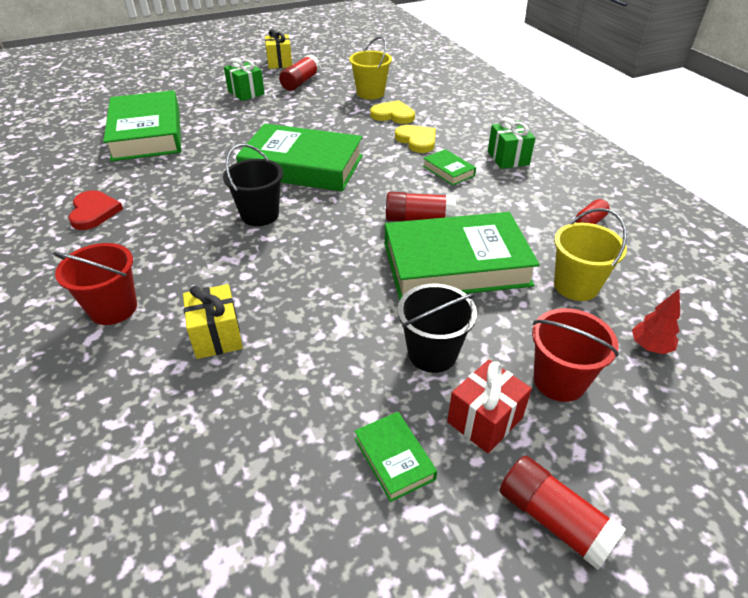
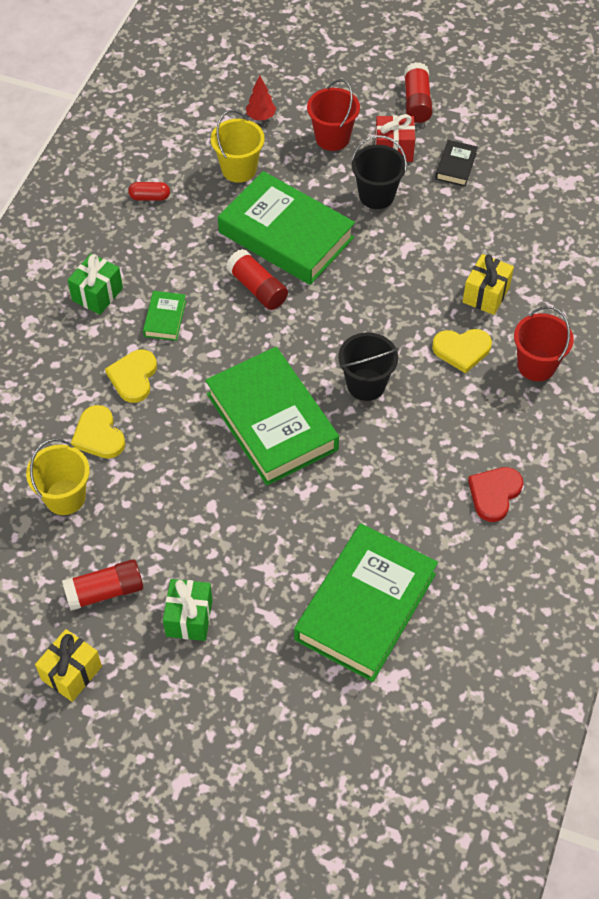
camera: 135 degrees left, 15 degrees up
(200, 278) = (462, 350): none -> yellow heart
(394, 459) = (456, 166): green book -> black book

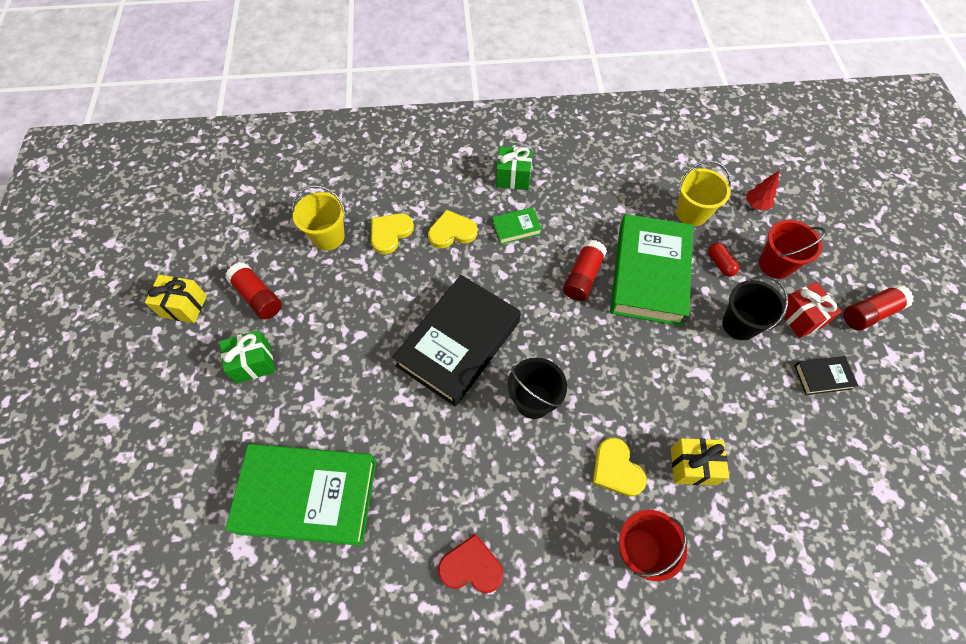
camera: 65 degrees right, 5 degrees up
(150, 197) = (622, 169): red capsule -> red capsule (720, 264)
(272, 421) = (458, 343): green book -> black book

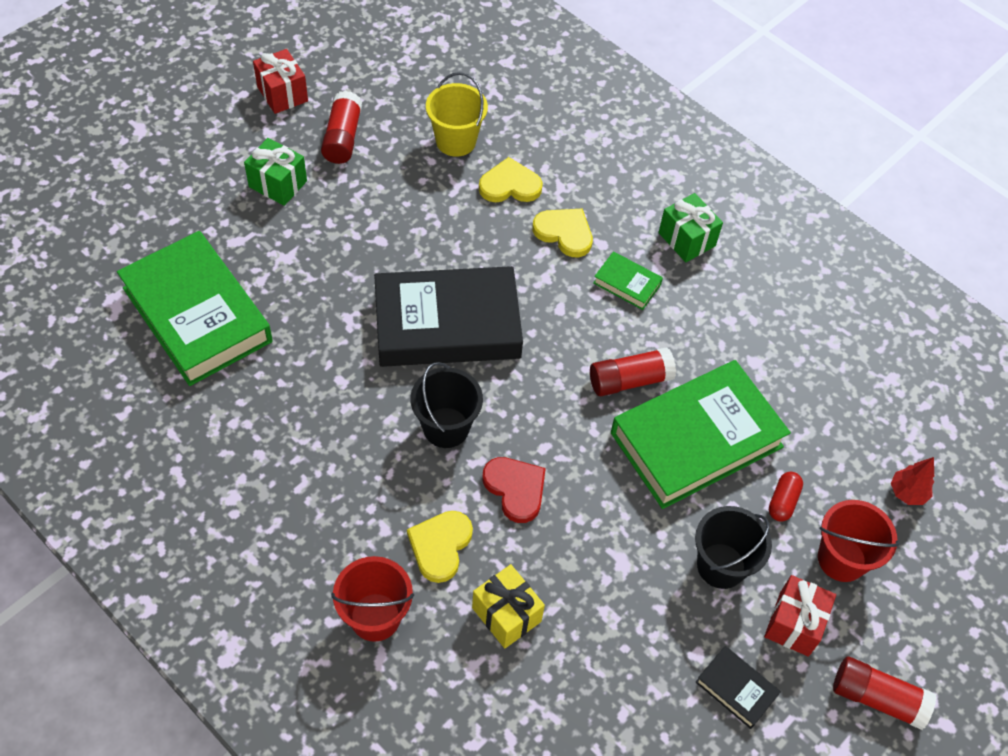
camera: 45 degrees right, 5 degrees down
(184, 306) = (282, 94): yellow gift -> red gift
(471, 567) = (240, 484): red heart -> red heart (515, 489)
(691, 213) = (822, 433): yellow bucket -> none

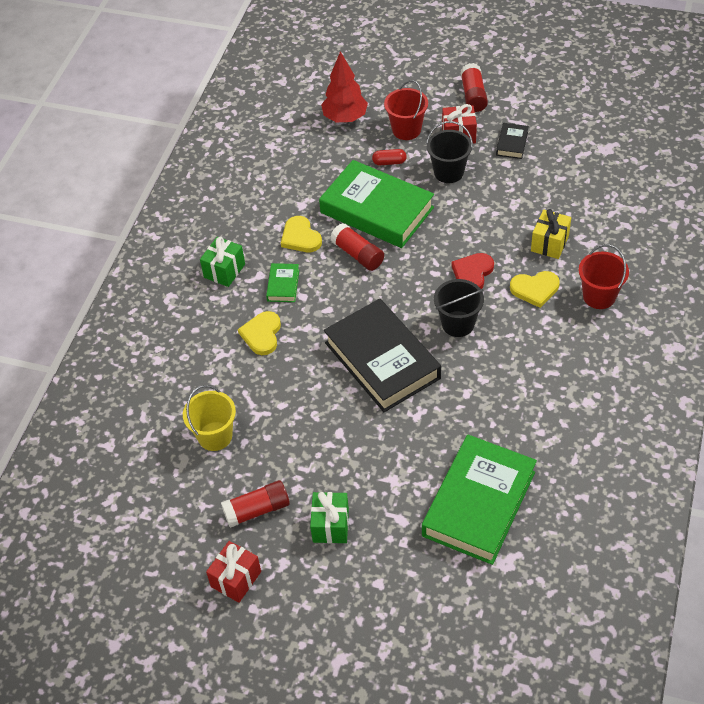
camera: 110 degrees left, 5 degrees down
(510, 185) = (238, 384): yellow heart -> yellow heart (300, 237)
(907, 493) = (345, 118): red tree -> red tree, size x1.83

